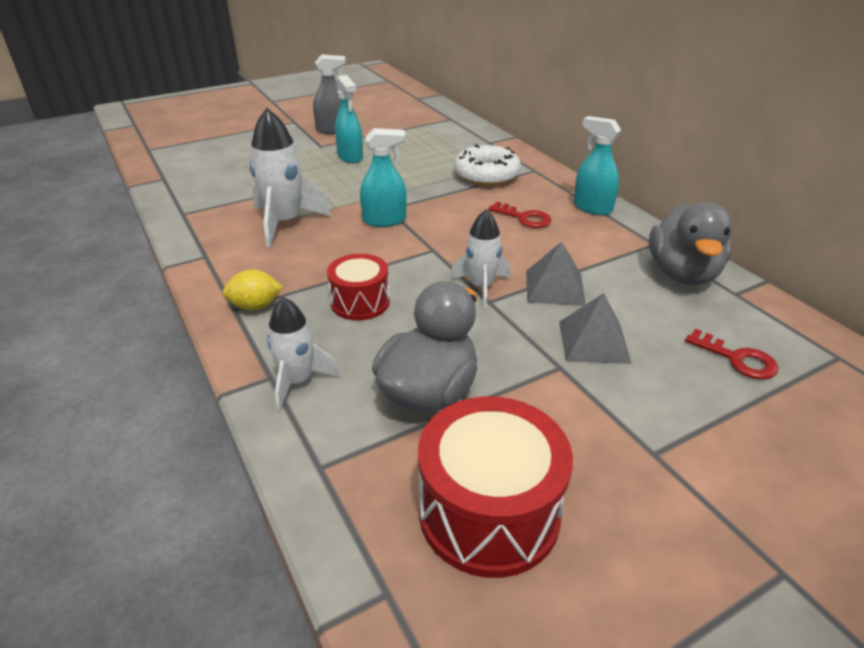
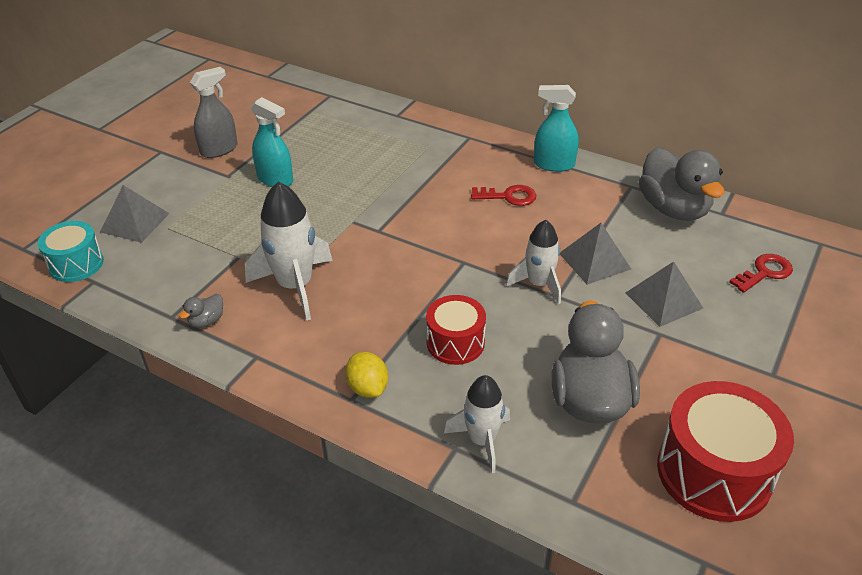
camera: 30 degrees left, 5 degrees up
(166, 166) = (76, 264): none -> turquoise drum
(201, 223) = (206, 321): none -> grey duck
(229, 155) = (135, 222): none -> grey pyramid
(255, 306) = (367, 388): yellow lemon -> yellow lemon turned 75 degrees counterclockwise
(384, 220) = (388, 246): turquoise spray bottle -> none
(486, 175) = (431, 158): white donut -> none
(737, 359) = (764, 273): red key -> red key turned 45 degrees counterclockwise

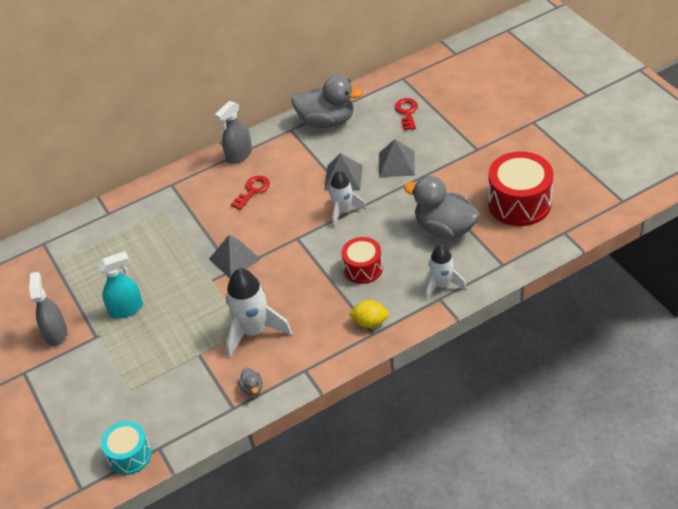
camera: 55 degrees left, 5 degrees up
(135, 222) = (107, 408): grey pyramid -> grey pyramid (234, 259)
(554, 164) = (239, 155): turquoise spray bottle -> grey spray bottle

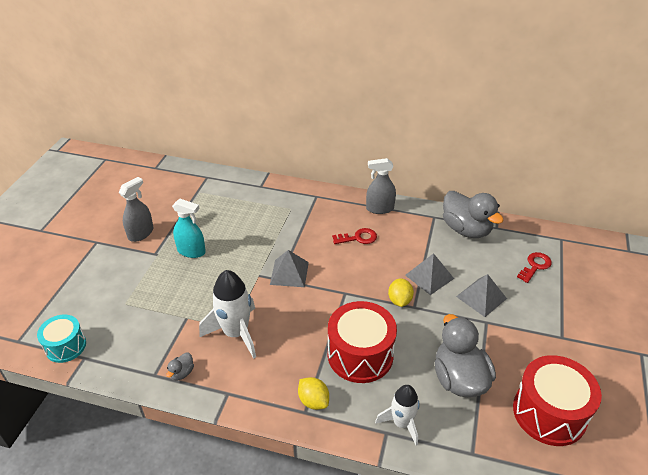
camera: 40 degrees right, 5 degrees down
(343, 211) = (399, 300): white rocket -> yellow lemon
(363, 268) = (360, 355): red drum -> red drum, size x1.66

